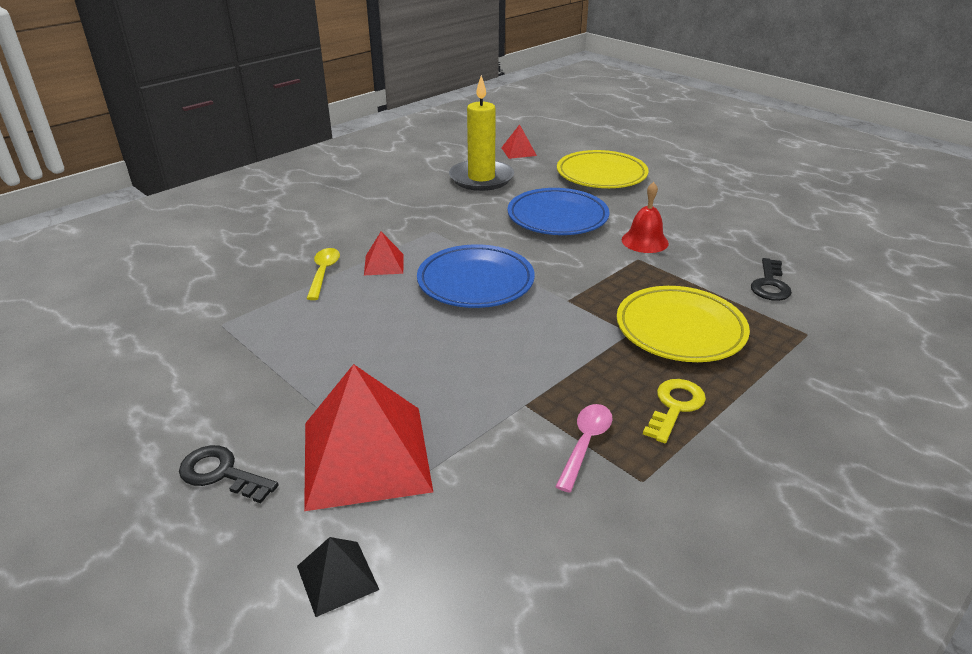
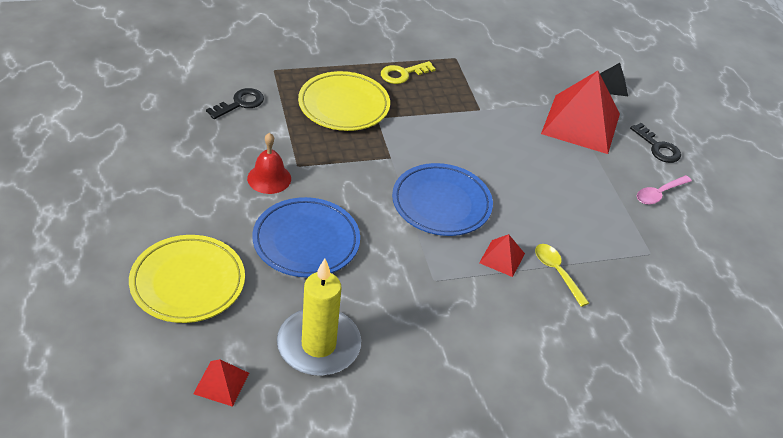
camera: 155 degrees left, 10 degrees up
(323, 273) = (557, 272): yellow spoon -> yellow spoon turned 120 degrees clockwise
(585, 443) = (466, 80): pink spoon -> pink spoon (659, 194)

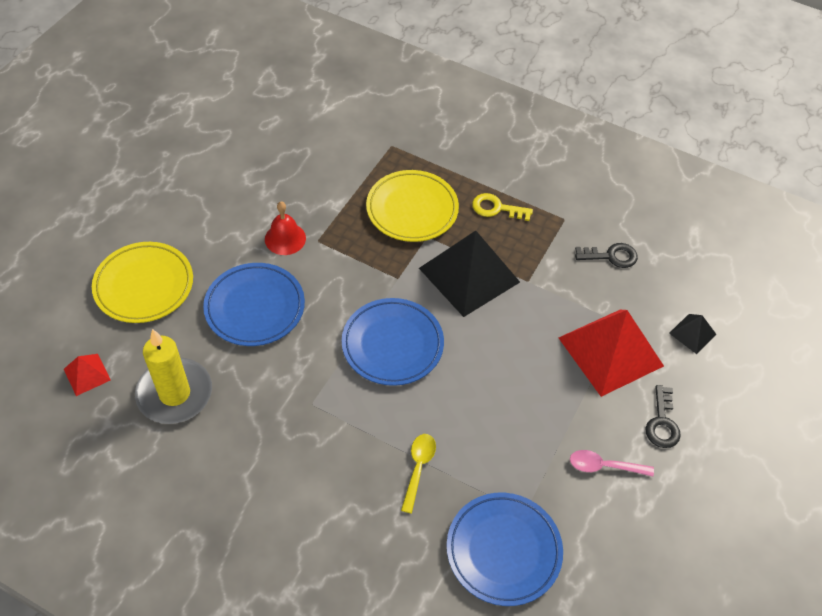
camera: 45 degrees right, 10 degrees up
(240, 103) = (332, 161): black key -> black key (611, 256)
(437, 127) = (469, 275): none -> black pyramid
(502, 258) = (387, 424): red pyramid -> none
(667, 285) = (503, 550): none -> blue plate

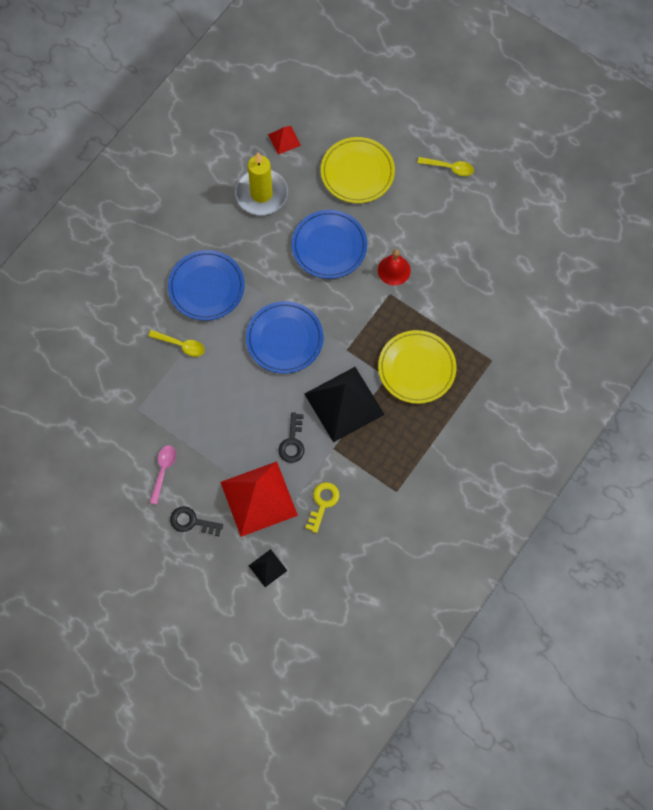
camera: 100 degrees right, 15 degrees up
(141, 193) = (449, 168): none -> yellow spoon
(496, 208) = (412, 437): yellow key -> yellow key (323, 503)
(503, 550) = (113, 391): blue plate -> blue plate (206, 287)
(611, 256) = (352, 521): black key -> black key (292, 442)

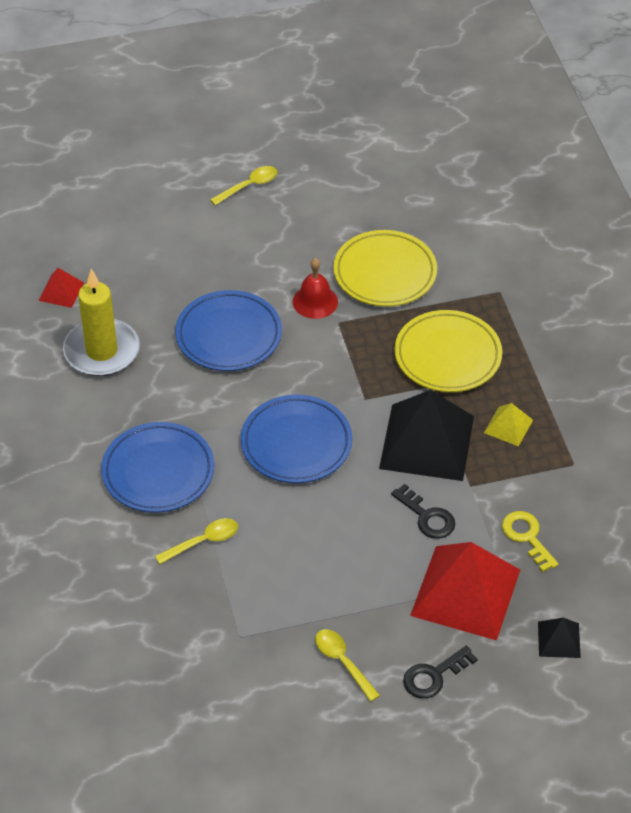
camera: 50 degrees left, 20 degrees down
(163, 471) = (342, 662): pink spoon -> yellow spoon
(357, 172) = (170, 258): yellow plate -> yellow plate (385, 273)
(393, 438) = (508, 426): none -> yellow pyramid

